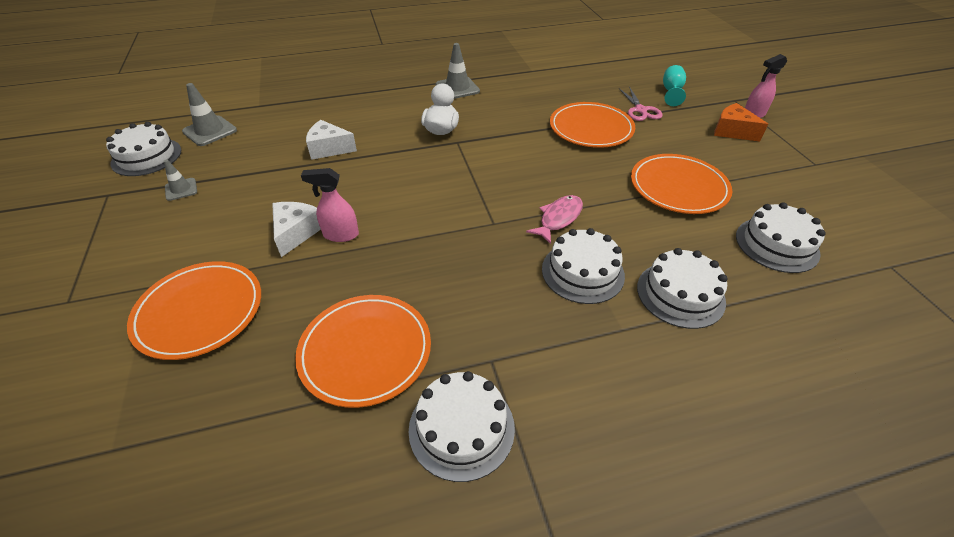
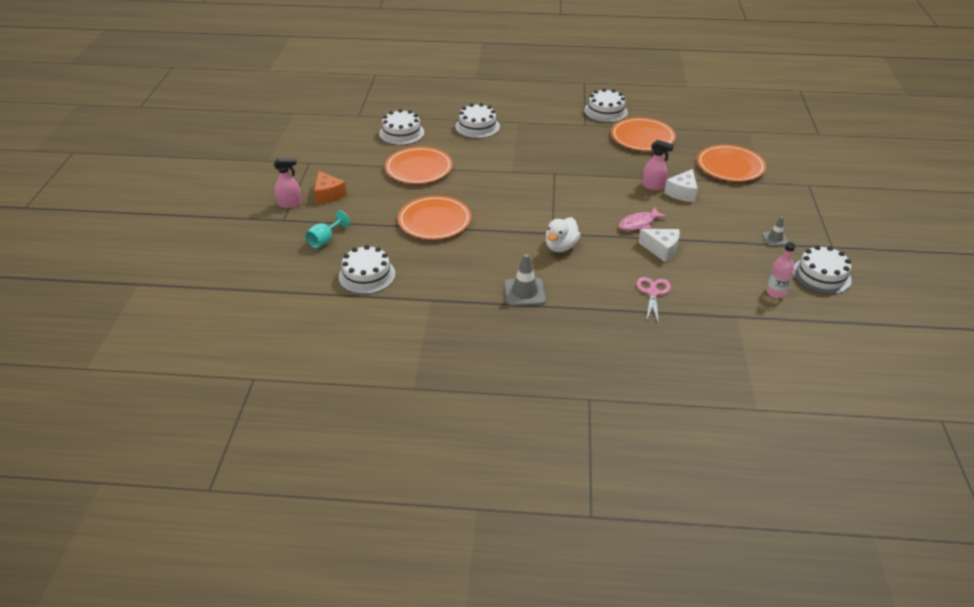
camera: 160 degrees left, 5 degrees down
(210, 131) = (775, 292): grey traffic cone -> pink bottle
(558, 218) = (512, 168): pink fish -> pink fish (639, 224)
(582, 272) = (519, 143): white cake -> white cake (367, 275)
(640, 110) = (375, 228): pink scissors -> pink scissors (653, 293)

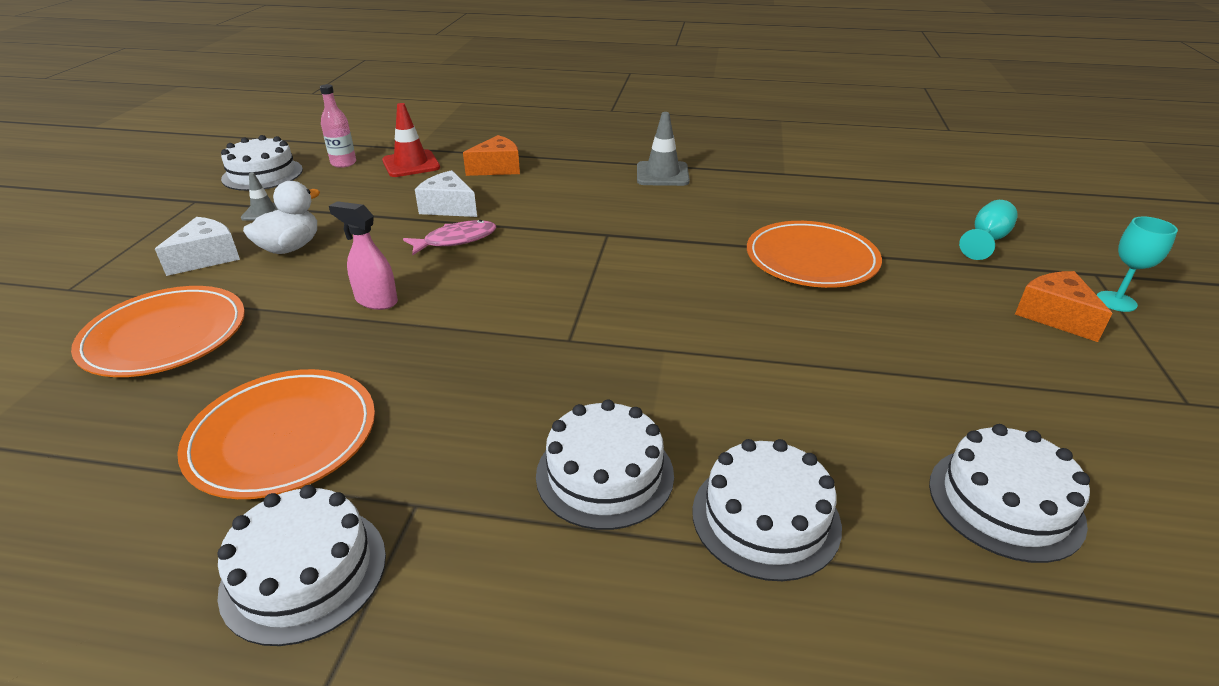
camera: 175 degrees left, 5 degrees down
(290, 204) = (1116, 301): pink spray bottle -> turquoise goblet
(367, 275) = (884, 197): white cake -> white cake (605, 474)
(419, 168) = (889, 369): orange plate -> none
(561, 247) = (599, 216): white duck -> white duck (290, 248)
(653, 293) = (497, 168): pink scissors -> orange cheese
(682, 193) = (332, 285): white cheese -> white cheese (207, 257)
(722, 294) = (411, 164): none -> red traffic cone

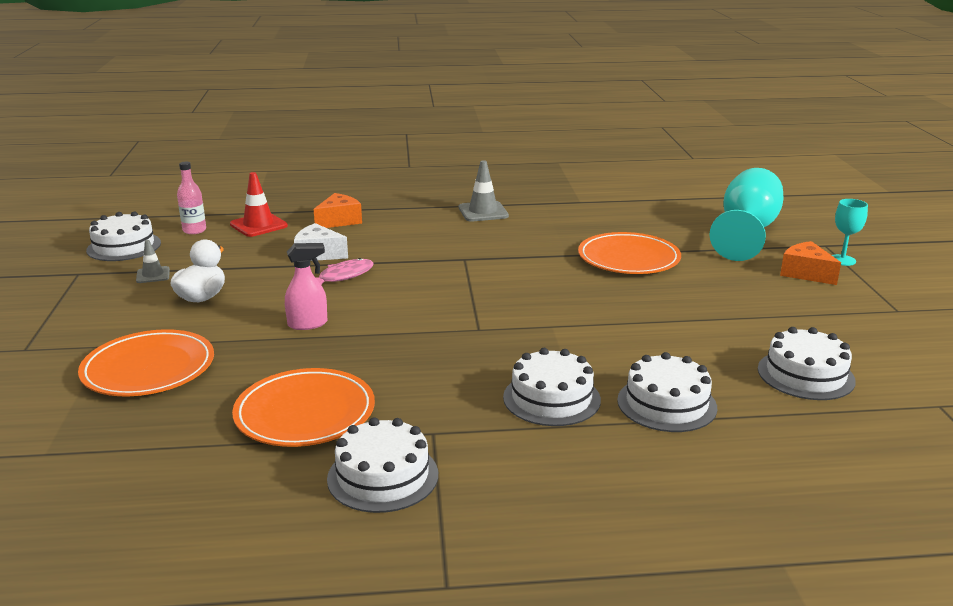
camera: 15 degrees left, 10 degrees down
(207, 257) = (132, 313): white cheese -> none
(376, 301) = (308, 324): pink spray bottle -> pink spray bottle turned 150 degrees clockwise
(986, 240) = (746, 232): turquoise goblet -> turquoise goblet, size x2.11

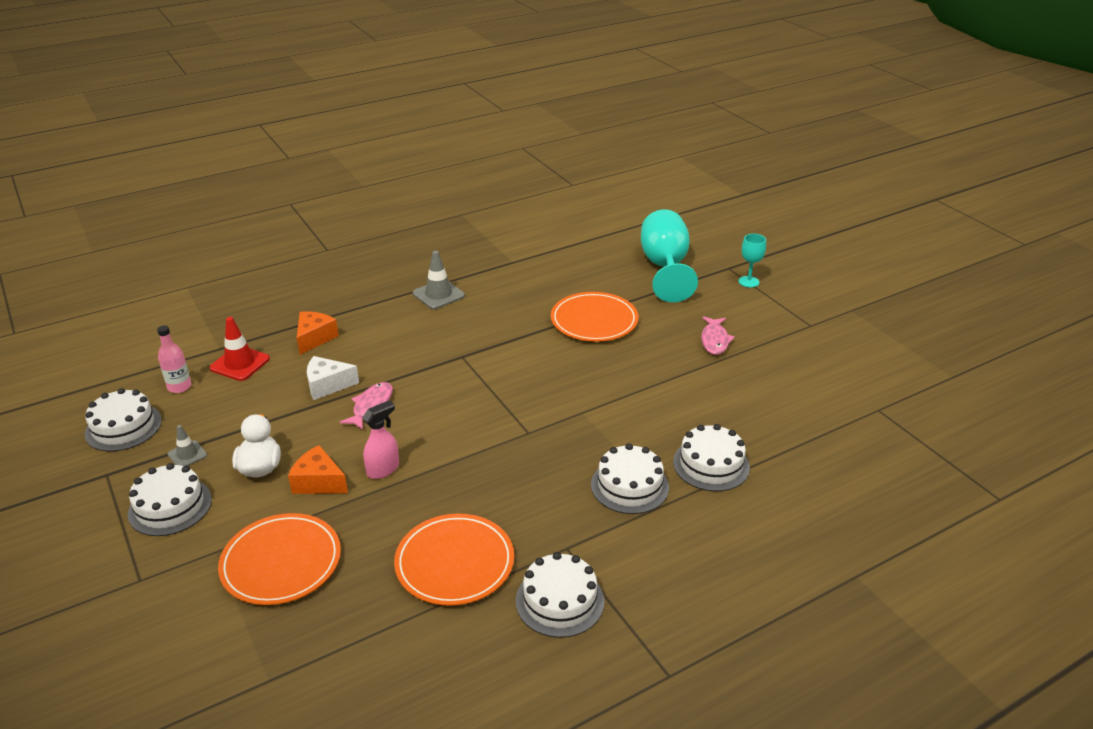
camera: 25 degrees left, 10 degrees up
(759, 300) = (714, 340): none -> pink fish
(805, 273) = (731, 303): orange cheese -> orange cheese (318, 482)
(805, 375) = (784, 407): white cake -> white cake (170, 506)

